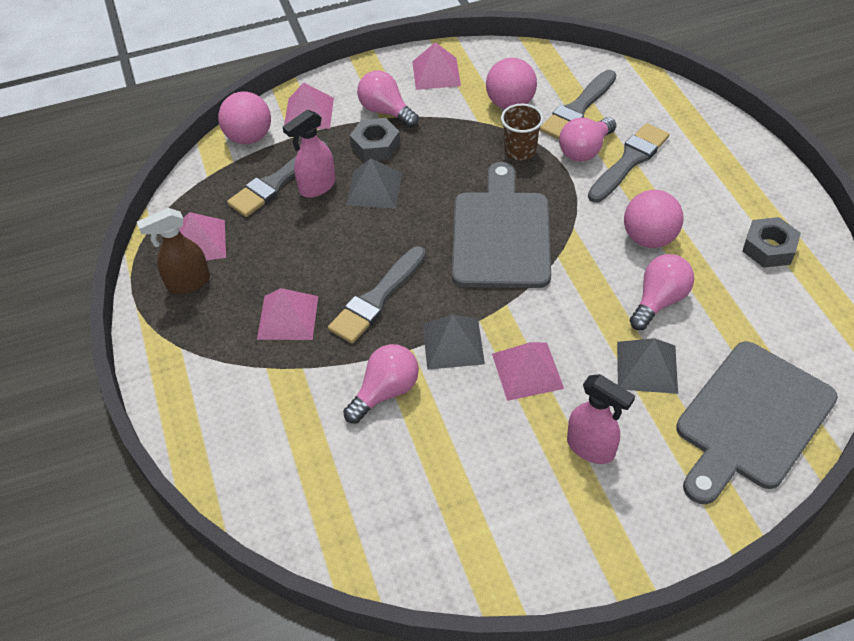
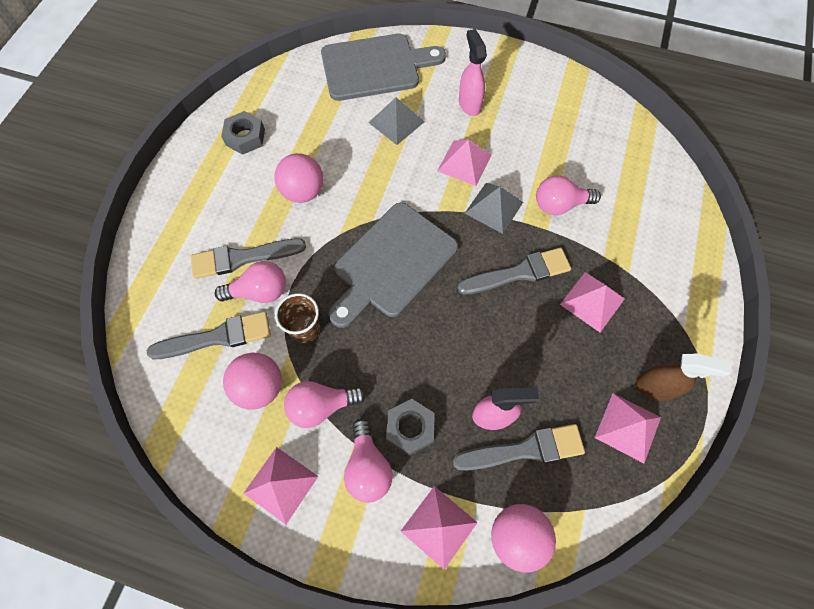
camera: 145 degrees left, 15 degrees up
(374, 189) = (448, 377): grey pyramid -> none
(659, 301) = (346, 151): pink light bulb -> pink light bulb (321, 406)

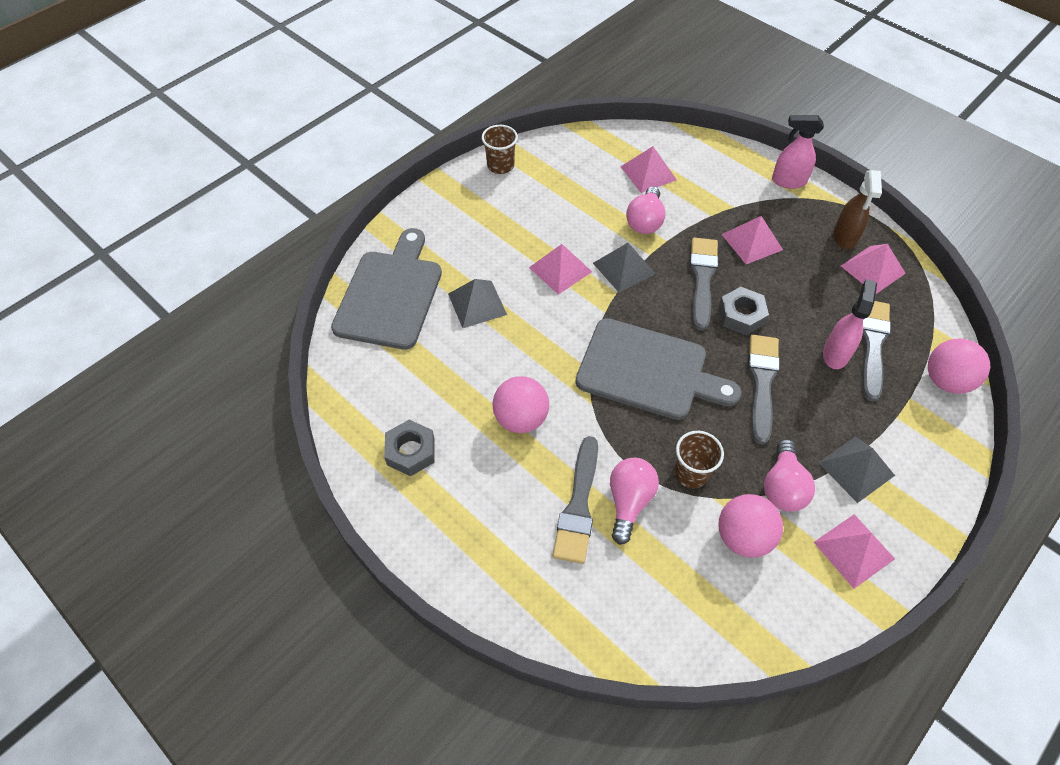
camera: 65 degrees left, 10 degrees down
(217, 337) = (668, 561): grey brush -> grey brush (762, 382)
(368, 467) = (856, 468): pink light bulb -> grey pyramid
(392, 263) = (648, 371): grey cutting board -> grey cutting board turned 45 degrees counterclockwise
(410, 428) = (828, 420): grey nut -> grey nut (741, 315)
(439, 526) = (925, 433): pink pyramid -> pink pyramid (648, 173)
(469, 104) = (492, 238): pink spray bottle -> pink spray bottle (788, 181)
(553, 78) = (500, 166): none -> brown cup
(655, 388) = (844, 237): brown spray bottle -> brown spray bottle turned 150 degrees clockwise

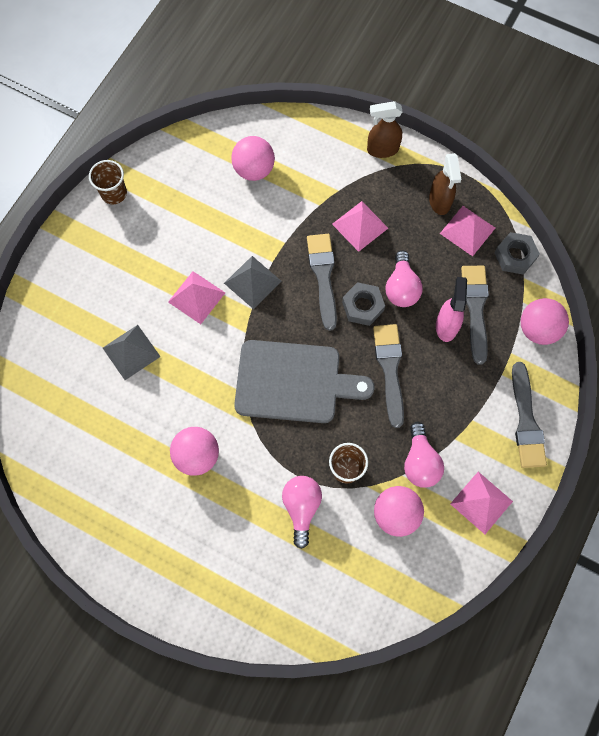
camera: 15 degrees left, 15 degrees up
(390, 295) = (51, 362): grey cutting board -> none
(411, 451) = (113, 510): grey nut -> grey nut (515, 256)
(578, 505) = (262, 522): grey brush -> grey brush (526, 421)
(645, 221) = (261, 226): pink light bulb -> pink light bulb (401, 288)
(648, 173) = (254, 170): pink pyramid -> pink ball
(788, 181) = (382, 149): pink spray bottle -> brown spray bottle
(856, 468) = (475, 430): grey pyramid -> none

